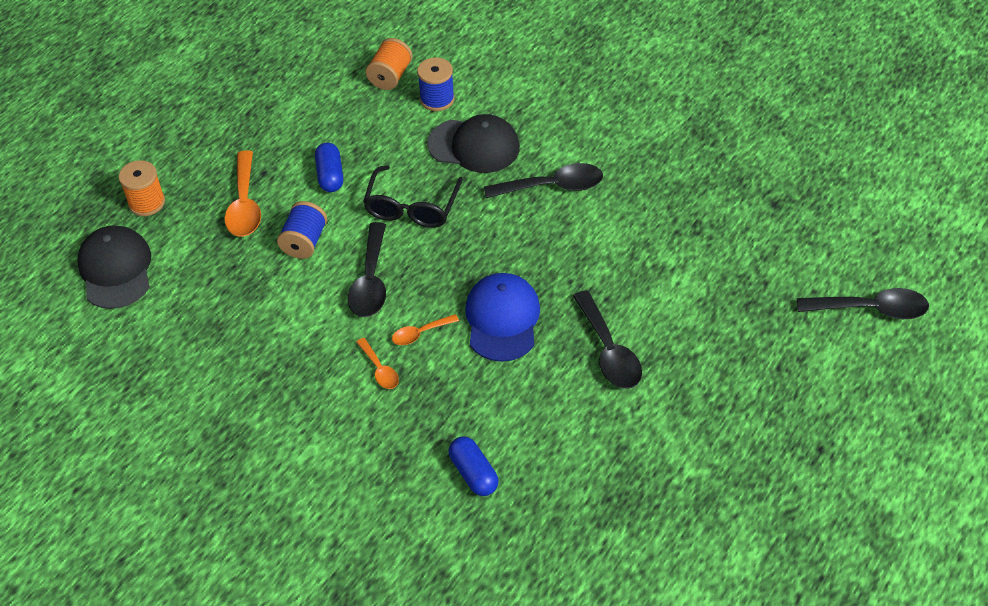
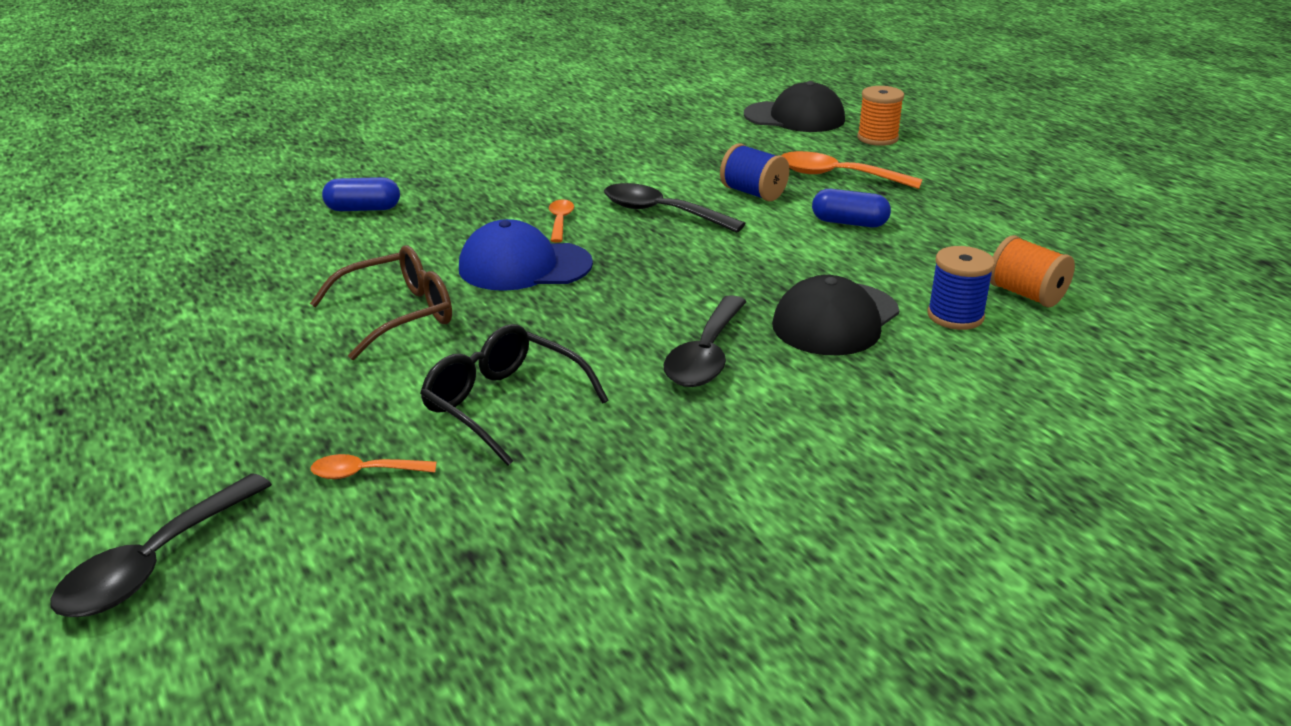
camera: 115 degrees right, 20 degrees down
(379, 369) = (540, 195): orange spoon -> orange spoon (365, 473)
(412, 207) = (754, 256): black glasses -> black glasses (504, 405)
(502, 319) = (524, 266): blue cap -> blue cap turned 150 degrees clockwise
(609, 351) = (397, 315): black spoon -> brown glasses

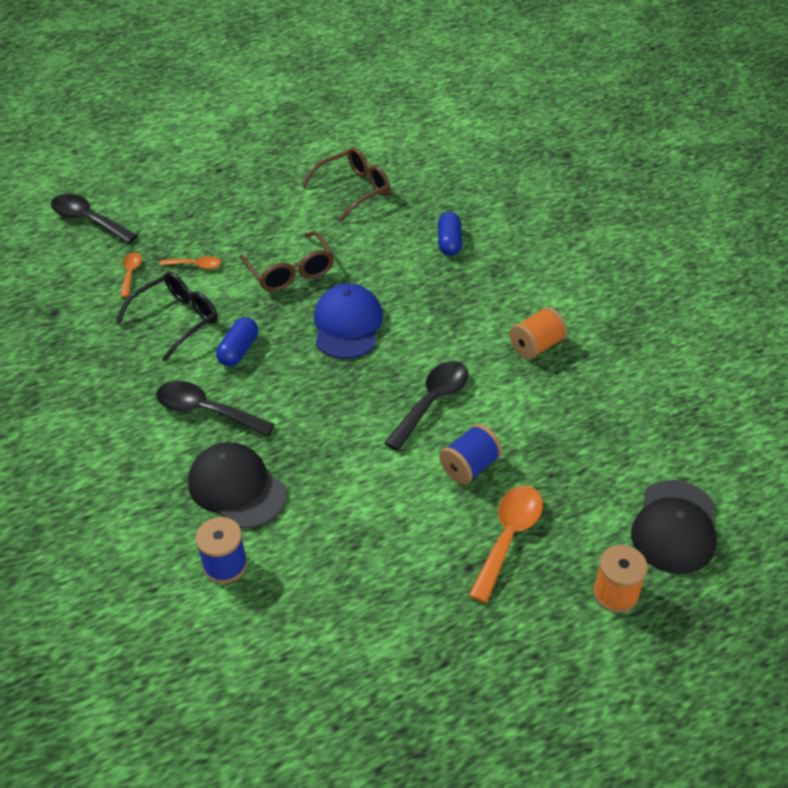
camera: 95 degrees right, 15 degrees up
(204, 277) = (353, 190): none -> brown glasses
(560, 221) = (420, 343): orange spoon -> orange spoon (196, 265)
(849, 223) = (401, 527): blue capsule -> blue capsule (238, 350)
(1026, 294) = (249, 626): orange spool -> orange spool (536, 346)

